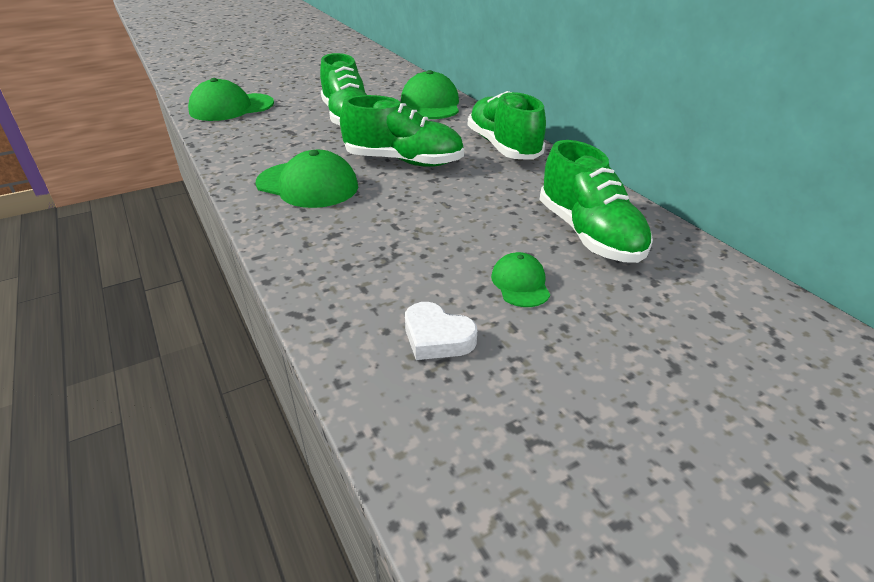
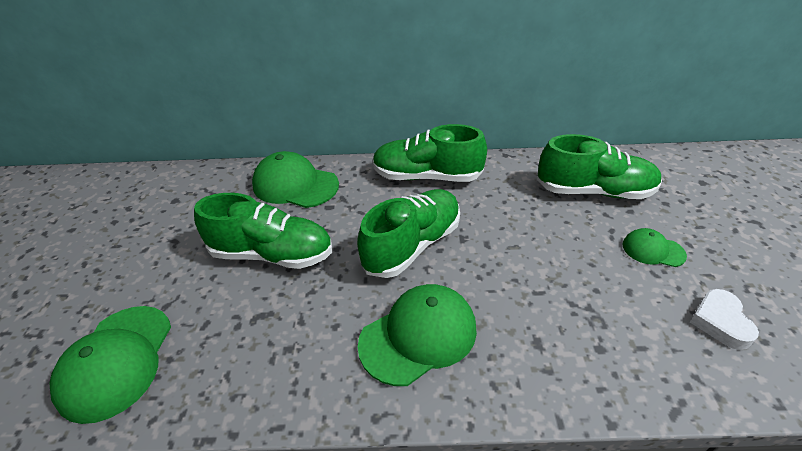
camera: 60 degrees left, 5 degrees up
(437, 337) = (720, 322): white heart -> white heart turned 120 degrees clockwise

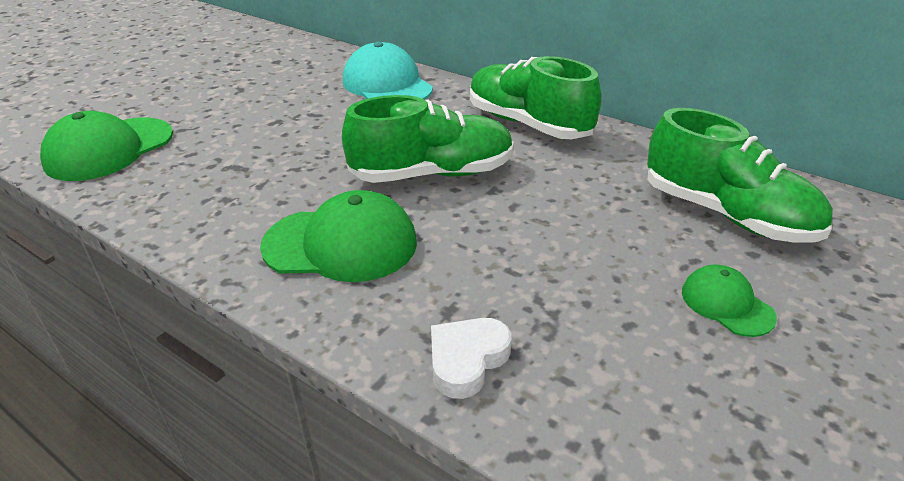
camera: 35 degrees right, 5 degrees down
(272, 254) = (300, 128): green shoe -> none
(295, 185) = (387, 85): green cap -> turquoise cap
(720, 322) = (718, 417): white heart -> white heart (467, 360)

